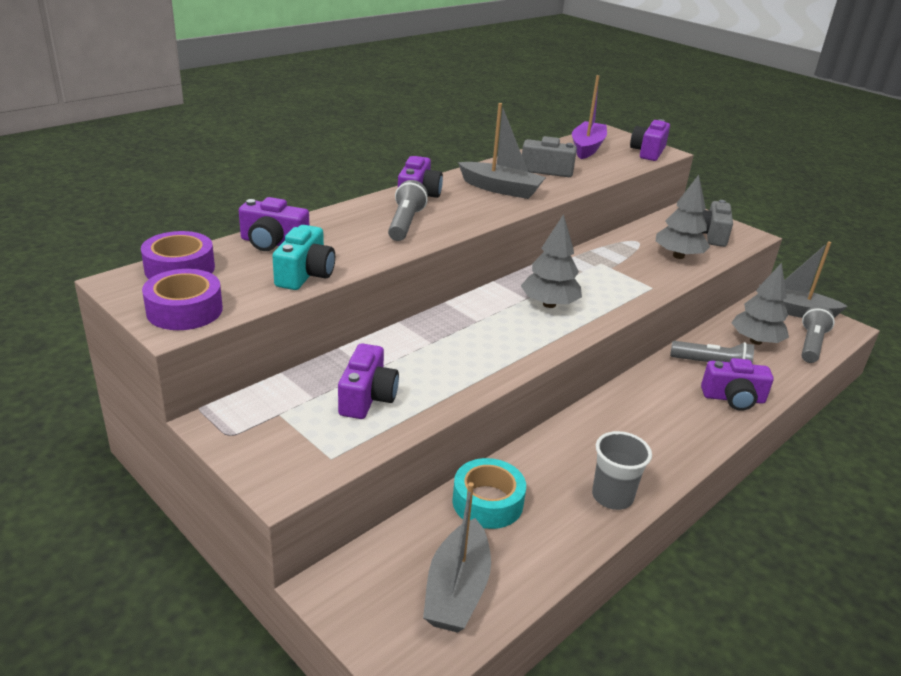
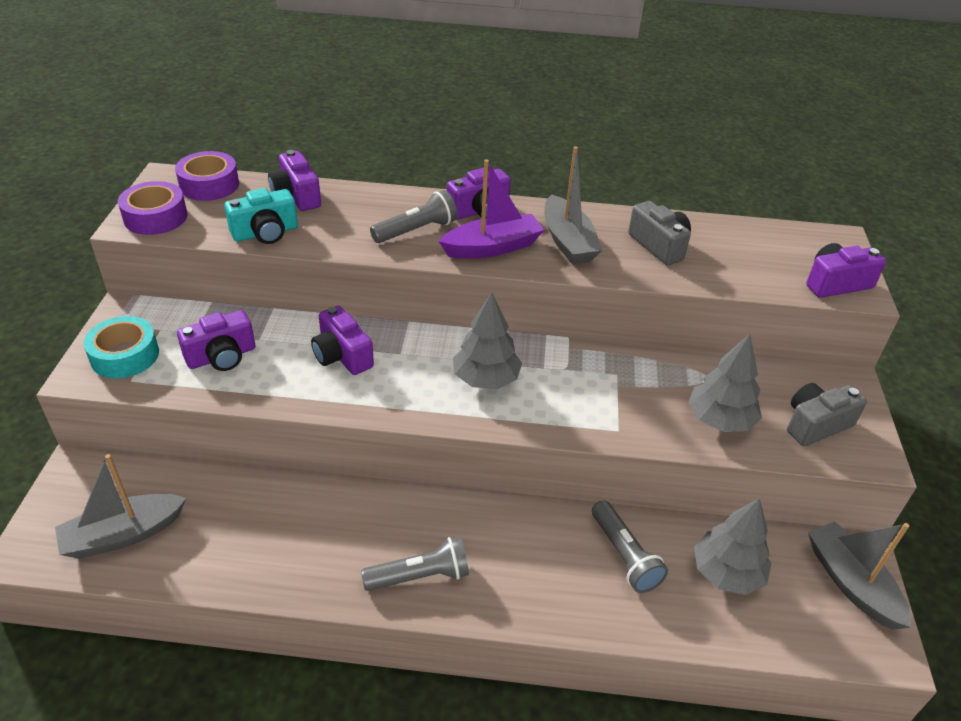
camera: 50 degrees right, 10 degrees up
(487, 502) = (238, 499): turquoise tape -> turquoise tape (125, 355)
(587, 148) = (766, 243): purple boat -> purple boat (492, 247)
(612, 497) = (318, 574): grey cup -> none
(733, 398) = (580, 599): purple camera -> purple camera (342, 355)
(811, 344) = (791, 628): grey flashlight -> grey flashlight (420, 576)

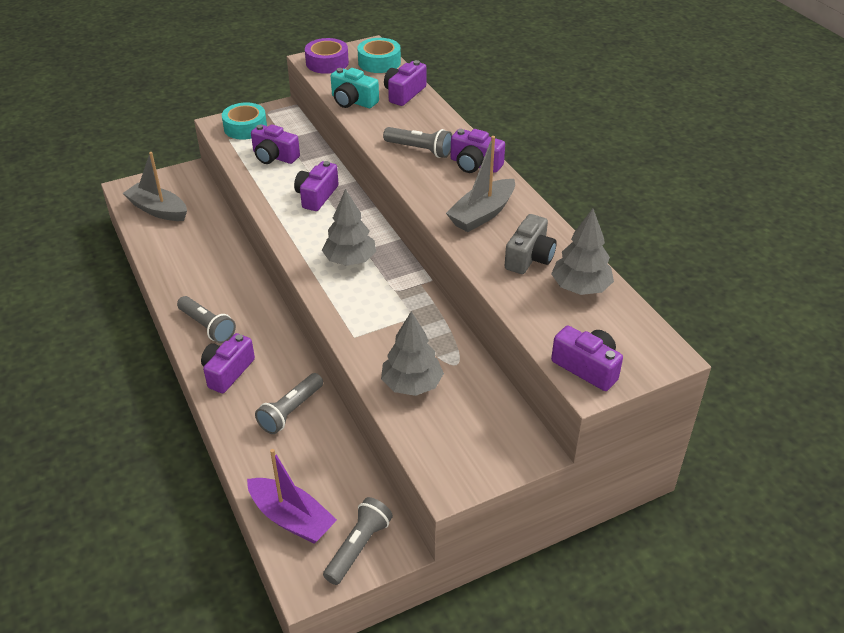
camera: 60 degrees right, 0 degrees up
(209, 185) = (379, 62): purple tape -> turquoise tape
(492, 247) = (436, 186): purple boat -> purple boat (291, 518)
(519, 588) = (227, 372): none -> purple camera
(726, 573) = (314, 470): grey tree -> grey tree (580, 288)
(815, 424) = (456, 441): grey camera -> none
(851, 583) = (358, 547): grey boat -> grey flashlight

